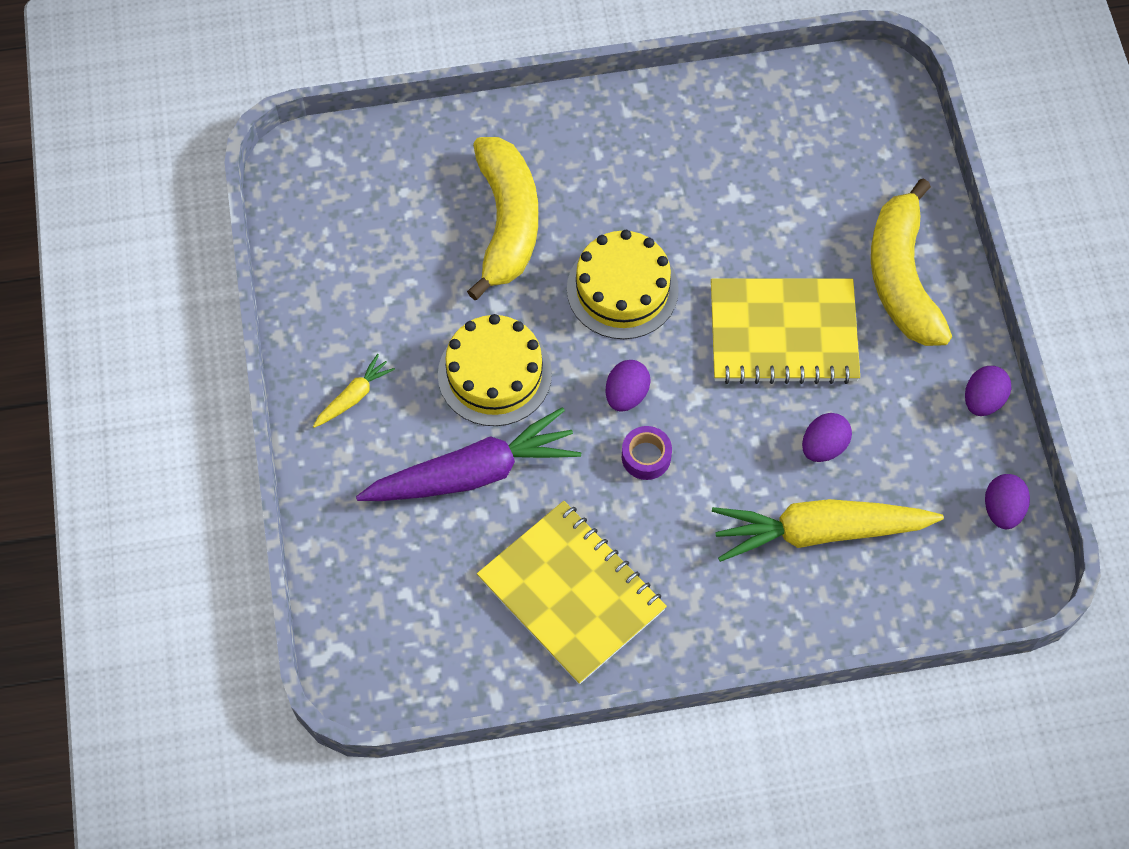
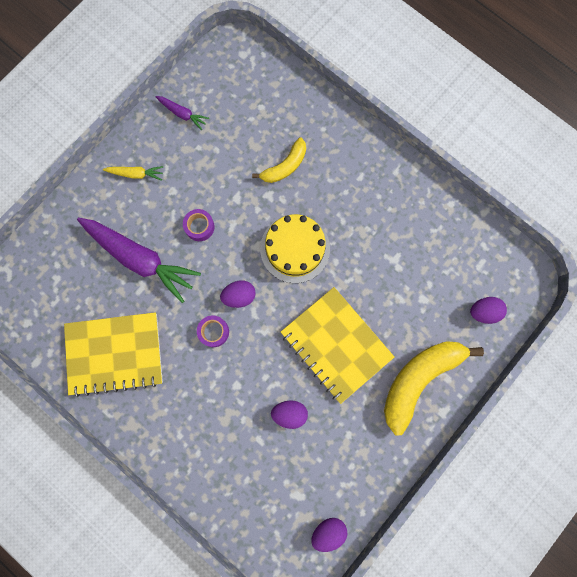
camera: 50 degrees right, 15 degrees up
(326, 285) = (182, 114): none -> purple carrot
(494, 374) = (199, 227): yellow cake -> purple tape
(507, 222) = (285, 166): yellow banana -> yellow banana, size x0.56
(571, 593) = (115, 354): yellow notebook -> yellow notebook turned 75 degrees clockwise
(820, 532) = (241, 447): yellow carrot -> none
(983, 400) = (383, 474): purple egg -> purple egg (483, 312)

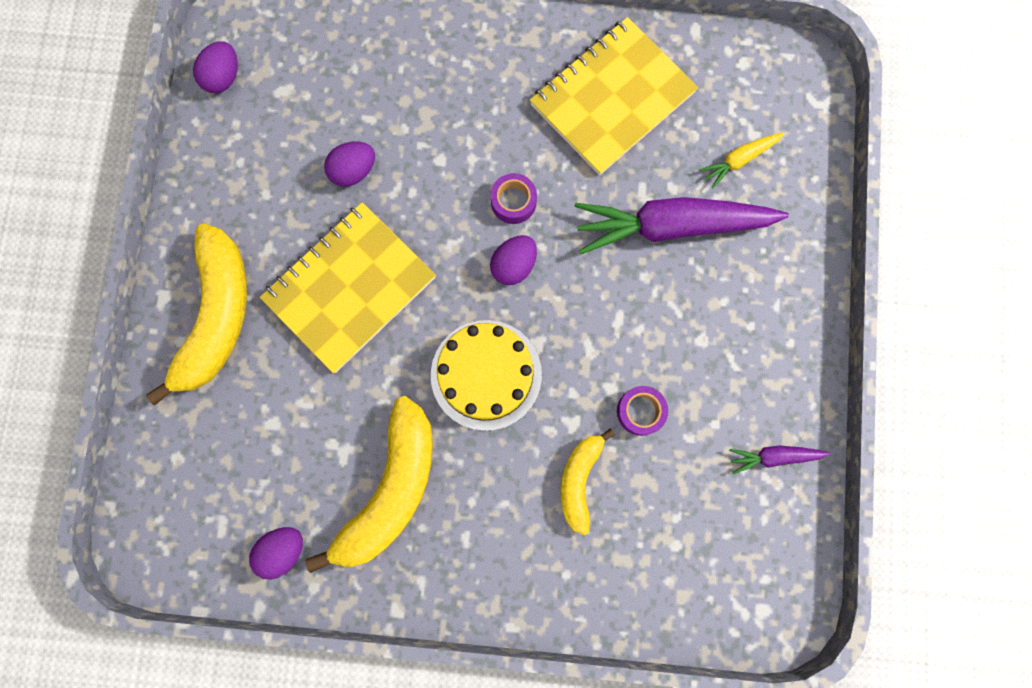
camera: 145 degrees right, 0 degrees up
(136, 174) = (767, 329): yellow carrot -> yellow carrot (739, 160)
(199, 227) = (630, 317): purple tape -> purple tape (640, 411)
(336, 345) = (350, 288): yellow notebook -> yellow notebook turned 60 degrees counterclockwise
(382, 224) = (391, 489): none -> yellow banana
(483, 312) = (181, 461): purple egg -> purple egg (283, 550)

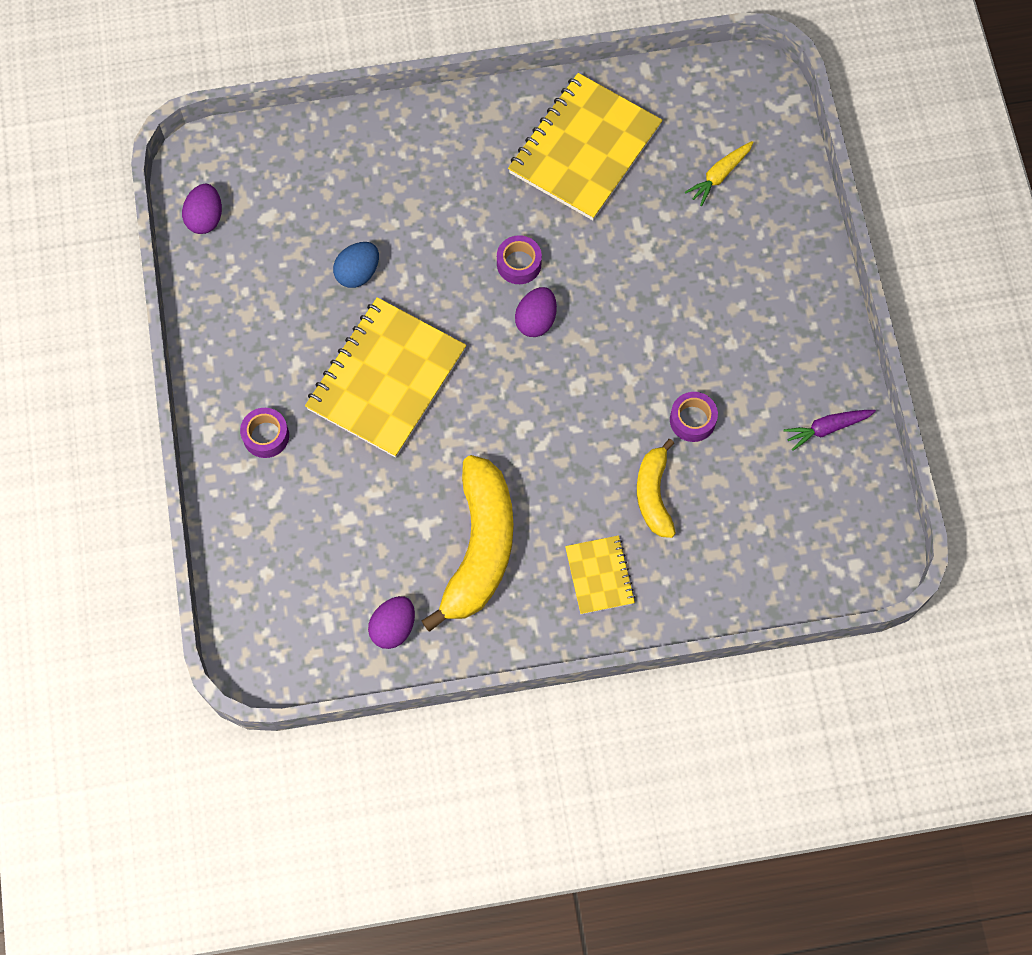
camera: 15 degrees left, 10 degrees down
(217, 316) = (266, 436): yellow banana -> purple tape
(353, 171) = (358, 273): purple egg -> blue egg
(486, 374) = (539, 424): yellow cake -> none
(501, 551) = (599, 576): none -> yellow notebook
(672, 226) = (674, 249): purple carrot -> none

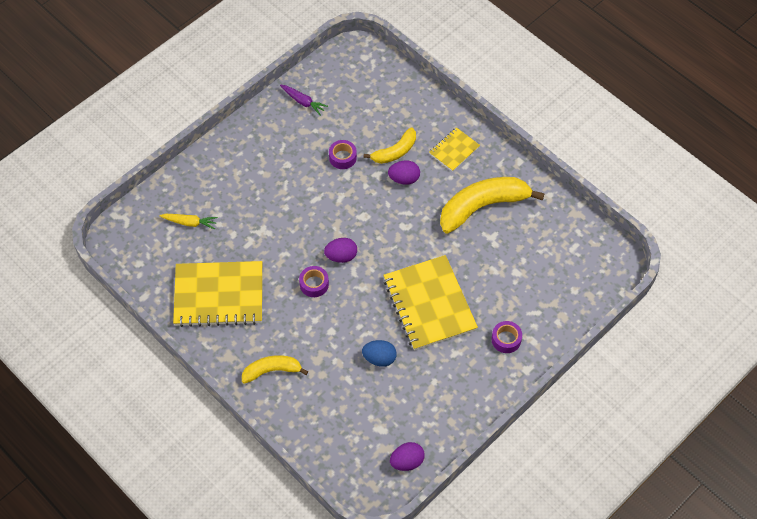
camera: 125 degrees left, 10 degrees down
(386, 379) = (429, 304): yellow notebook -> yellow notebook turned 75 degrees clockwise
(393, 628) = (552, 218): purple egg -> purple egg (404, 179)
(435, 147) = (272, 371): none -> yellow banana

